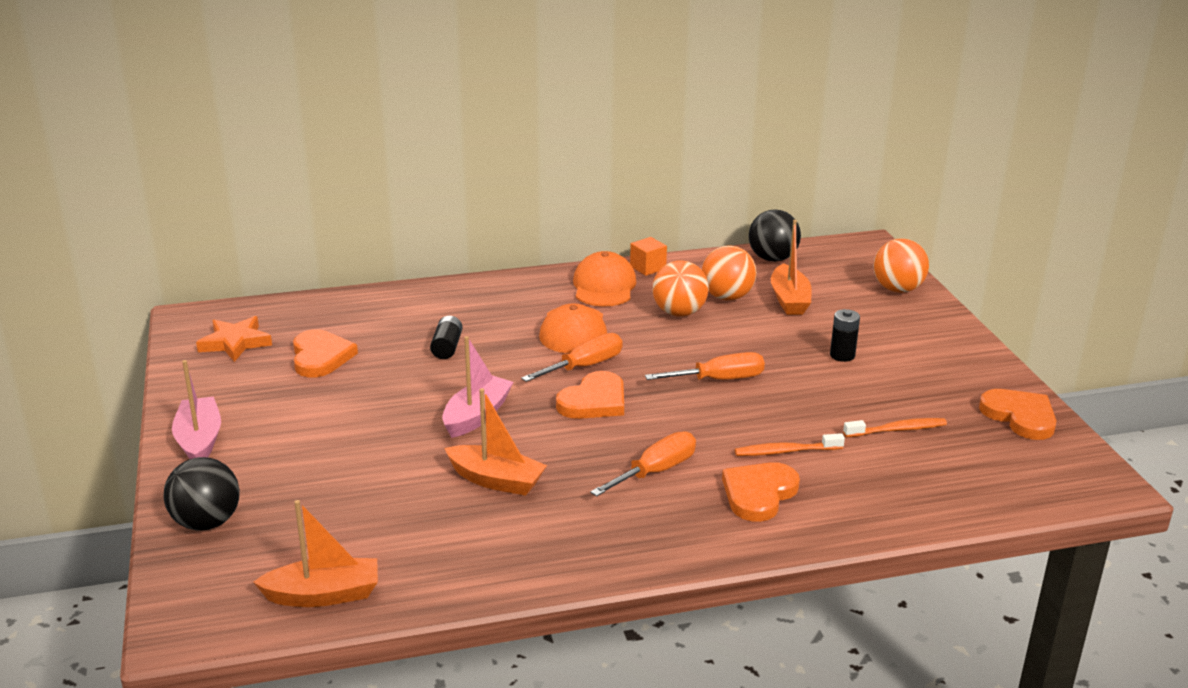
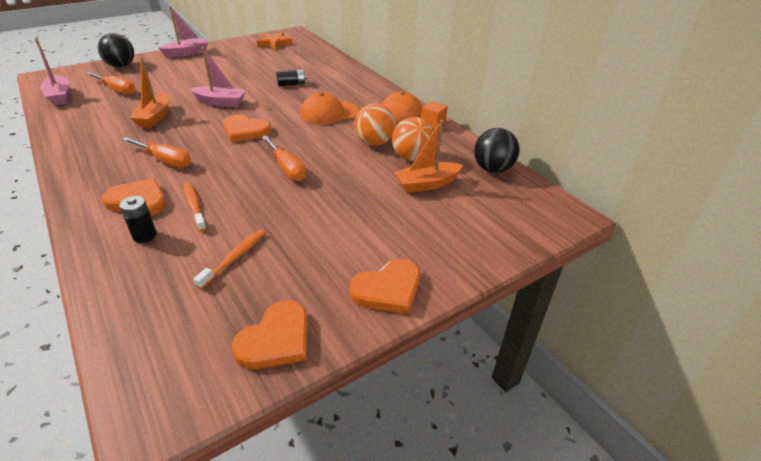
camera: 70 degrees right, 10 degrees up
(320, 357) = (268, 60): orange heart -> orange heart (388, 289)
(323, 595) = (59, 96): orange boat -> pink boat
(584, 366) = (286, 122): orange screwdriver -> orange screwdriver (117, 90)
(842, 355) = (348, 218): black battery -> black battery (144, 236)
(897, 289) = (491, 239): orange ball -> none
(897, 430) = (234, 258): orange toothbrush -> orange toothbrush turned 120 degrees counterclockwise

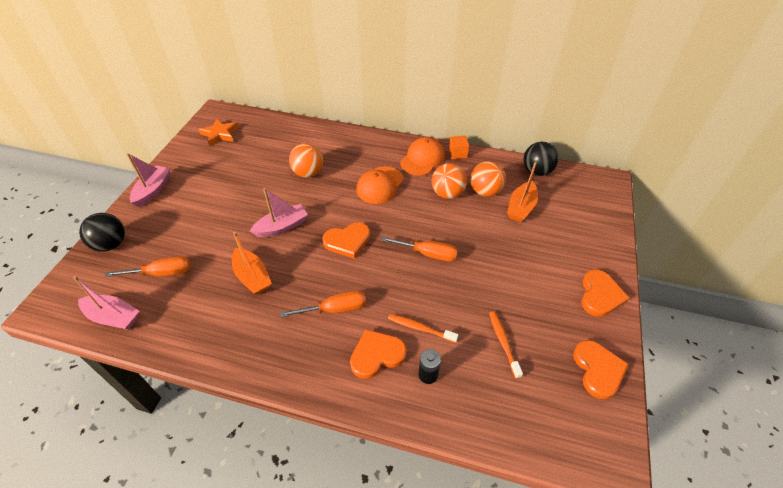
camera: 40 degrees left, 10 degrees up
(291, 84) = (308, 173): black battery -> orange ball

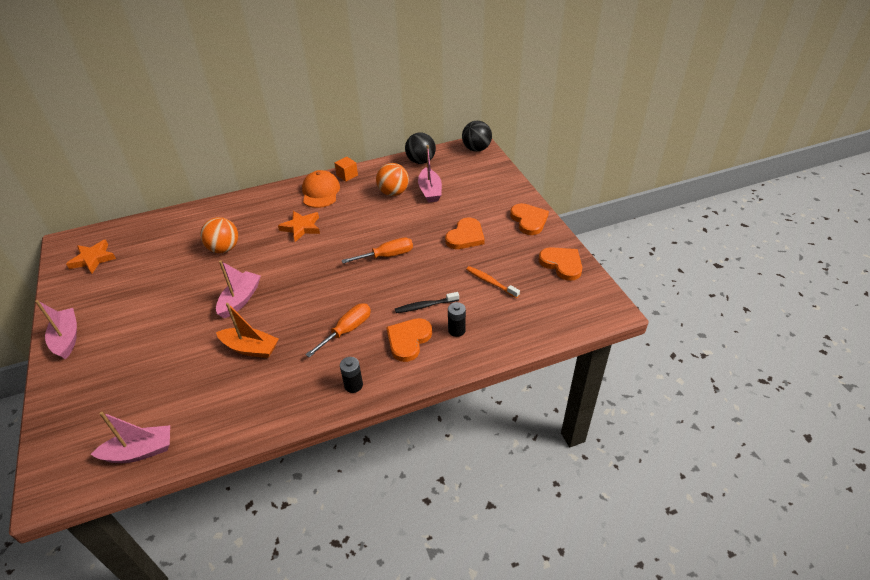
camera: 35 degrees left, 5 degrees down
(111, 244) = (68, 403): black ball -> black ball (476, 149)
(162, 273) = (154, 393): orange screwdriver -> none
(296, 369) = (353, 385): none -> black battery
(347, 241) = (312, 280): orange heart -> orange heart (465, 236)
(380, 185) = (301, 227): orange cap -> orange star
(420, 328) = (425, 306): orange toothbrush -> black toothbrush
(447, 193) = (364, 207): orange ball -> none
(521, 207) = (430, 191): orange boat -> pink boat

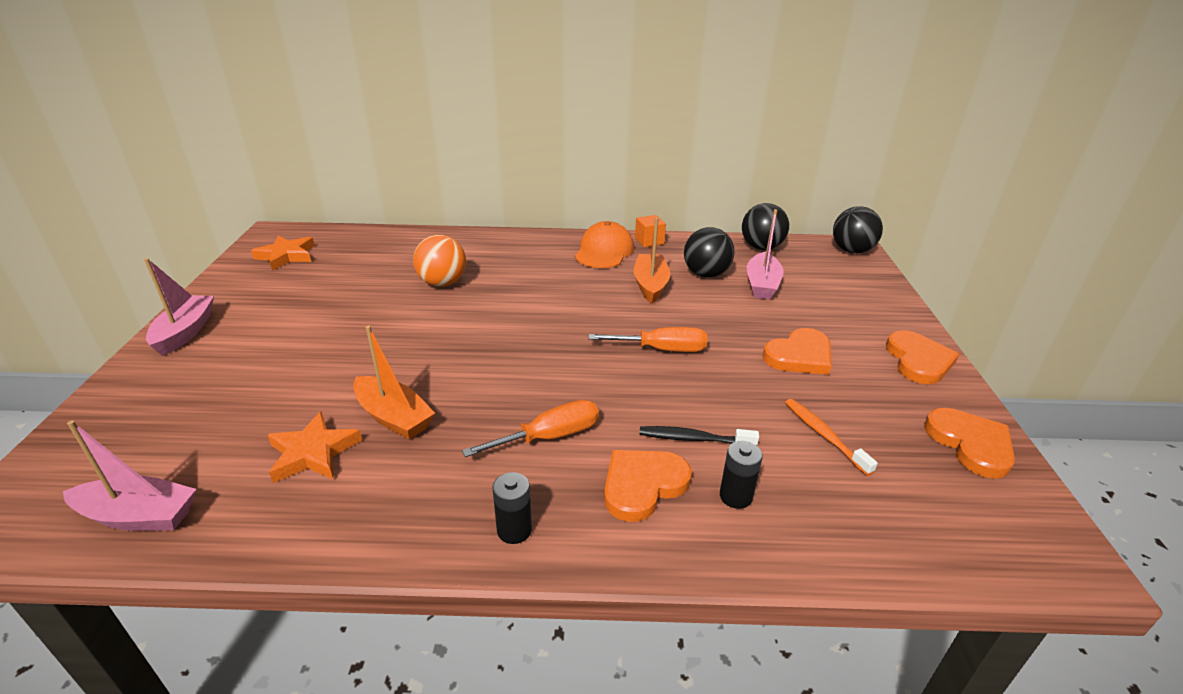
camera: 20 degrees right, 10 degrees down
(240, 300) = (423, 348): pink boat -> none
(301, 227) = (556, 284): orange star -> orange star (313, 453)
(362, 211) = (650, 285): none -> orange boat
(393, 192) = (706, 274): orange ball -> black ball

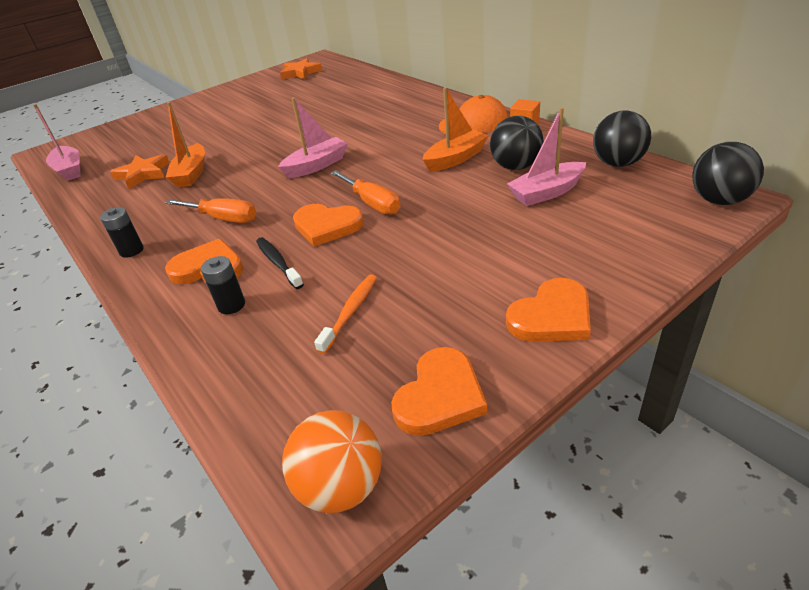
camera: 55 degrees right, 5 degrees up
(185, 332) = (202, 99): pink boat -> pink boat (317, 165)
(442, 283) = (339, 112): orange ball -> orange ball (341, 486)
(799, 356) = (455, 256): orange heart -> orange heart (327, 226)

